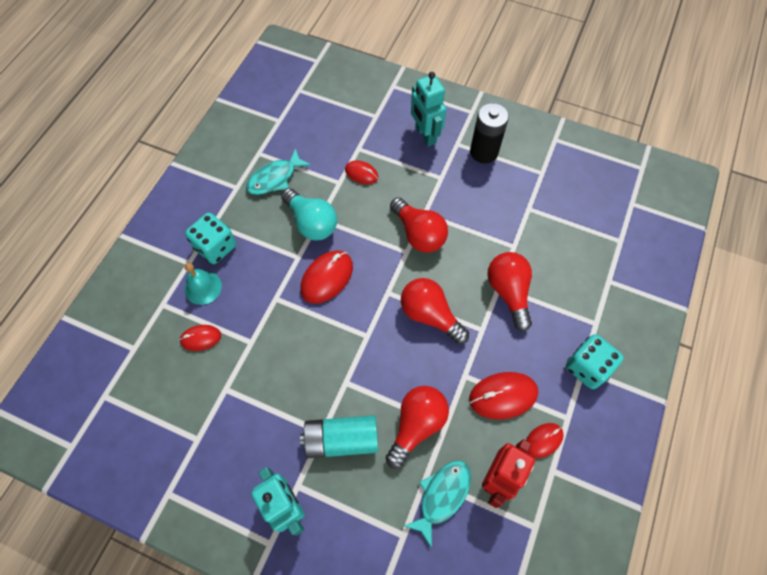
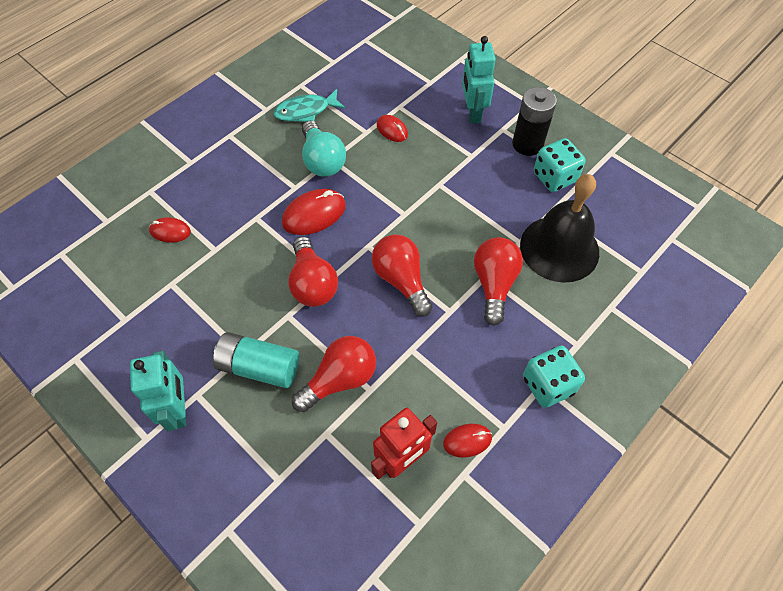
camera: 20 degrees right, 5 degrees down
(203, 287) = (193, 187): turquoise bell -> none
(216, 247) = (222, 156): turquoise dice -> turquoise dice (554, 177)
(418, 234) = (424, 201): red light bulb -> red light bulb (312, 283)
(442, 496) = (335, 457): turquoise fish -> none
(503, 396) = (443, 382): red mouse -> none
(548, 241) = (559, 248): none -> black bell

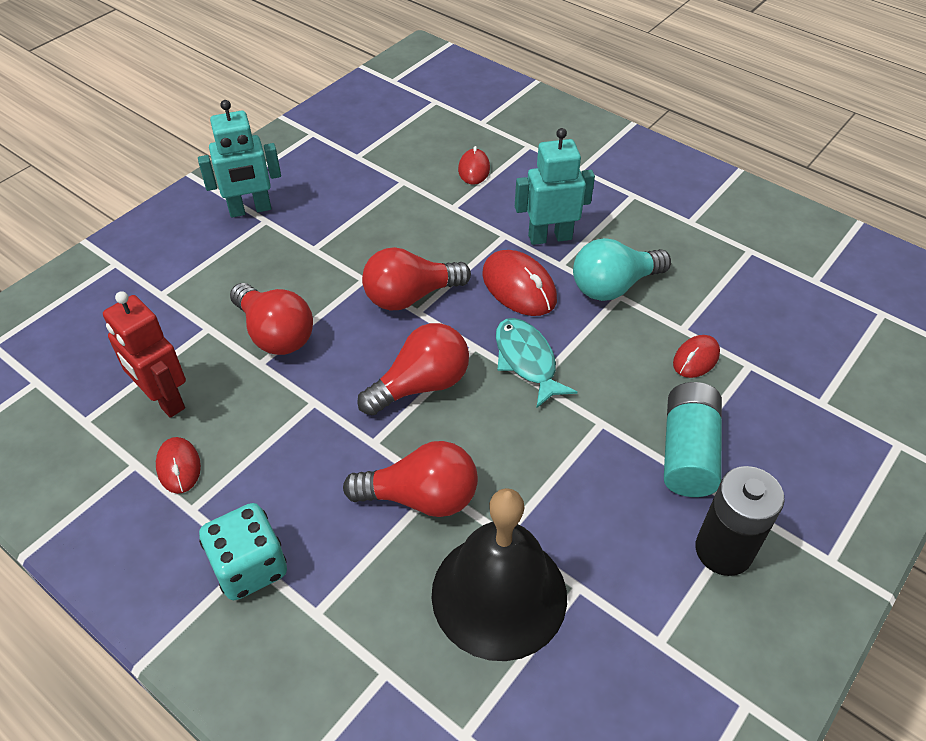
camera: 85 degrees right, 10 degrees down
(259, 367) = (296, 263): turquoise battery -> turquoise battery (688, 452)
(306, 111) = (700, 260): turquoise fish -> turquoise fish (527, 361)
(472, 112) = (772, 465): turquoise robot -> turquoise robot (550, 237)
(554, 177) = (655, 593): turquoise dice -> none

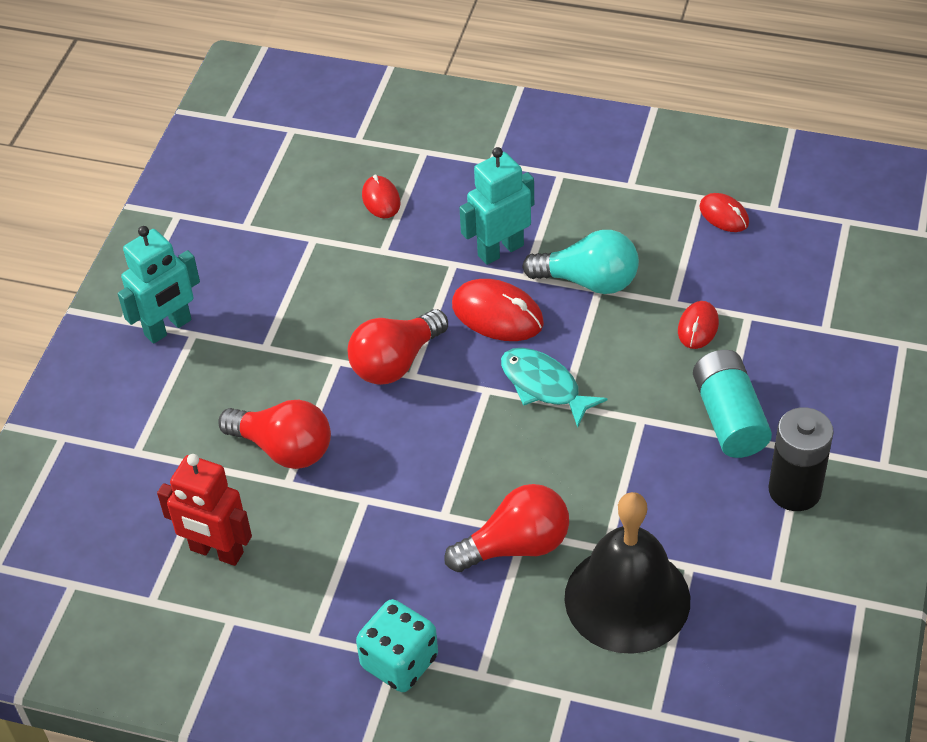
camera: 20 degrees left, 0 degrees up
(179, 467) = (275, 605): red mouse -> red mouse (724, 215)
(421, 385) = (457, 446): red light bulb -> none
(613, 286) = (588, 281): turquoise light bulb -> turquoise light bulb turned 120 degrees counterclockwise

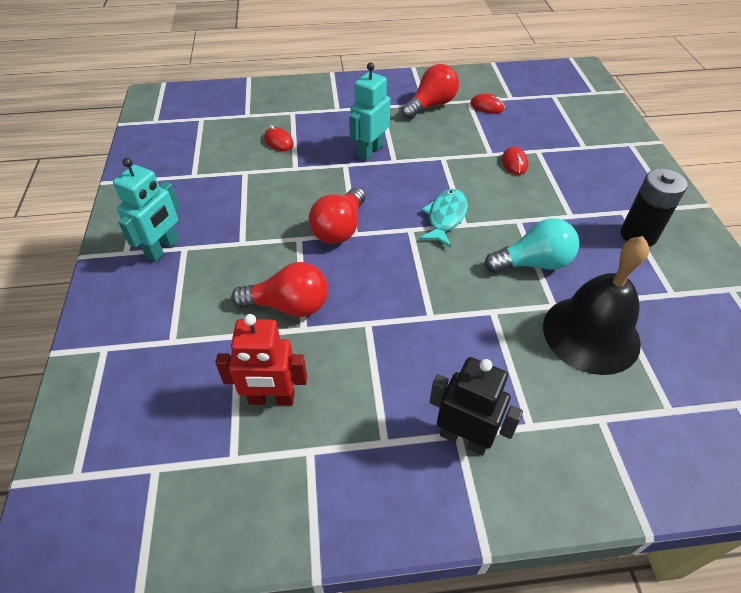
camera: 25 degrees left, 0 degrees up
(399, 662) = (464, 438): turquoise dice -> black robot
(497, 314) = (390, 185): red mouse -> none
(516, 546) = (493, 322): red light bulb -> red light bulb (431, 105)
(544, 386) = (445, 217): turquoise fish -> turquoise fish turned 90 degrees clockwise
(588, 281) = (434, 154): turquoise light bulb -> turquoise light bulb (533, 263)
(729, 418) = (569, 205): turquoise battery -> none

